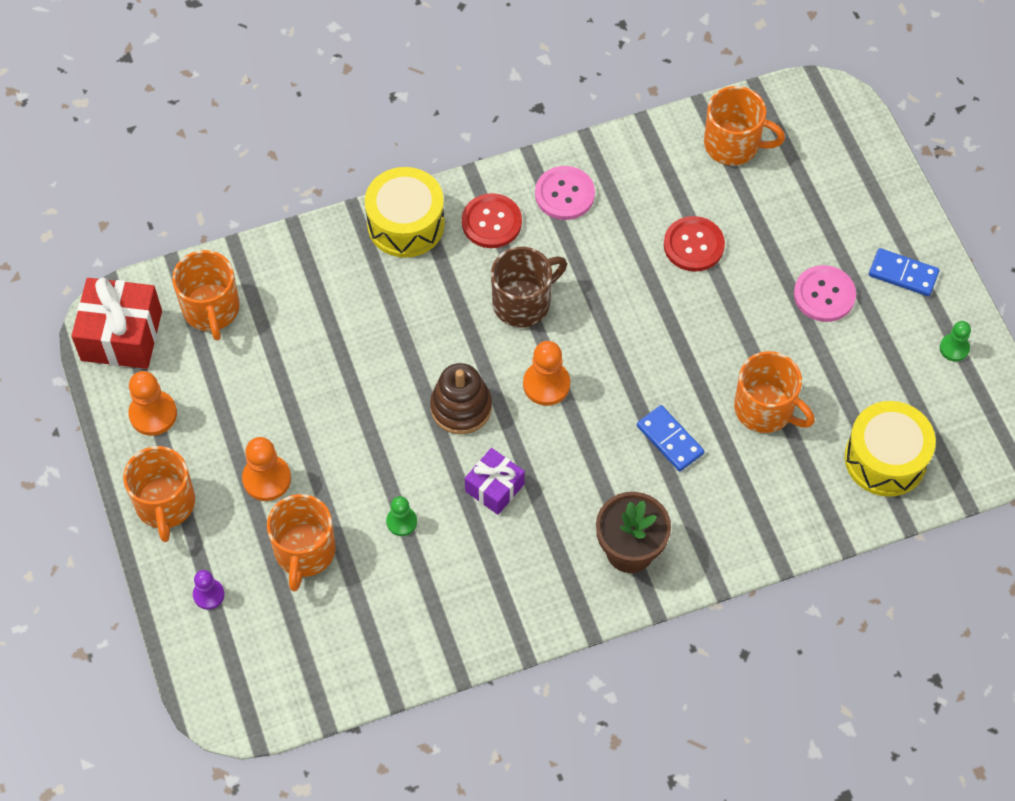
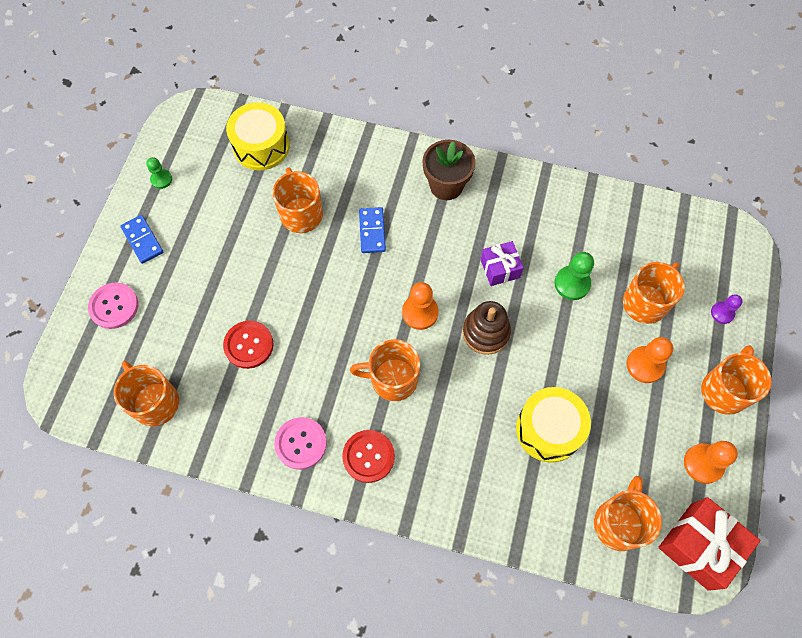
camera: 145 degrees left, 5 degrees up
(401, 522) = (572, 283): green pawn -> green pawn, size x1.59
(406, 224) = (431, 498): yellow drum -> yellow drum (548, 429)
(523, 302) = (392, 379): brown mug -> orange mug
(824, 295) = (201, 258): pink button -> pink button (114, 306)

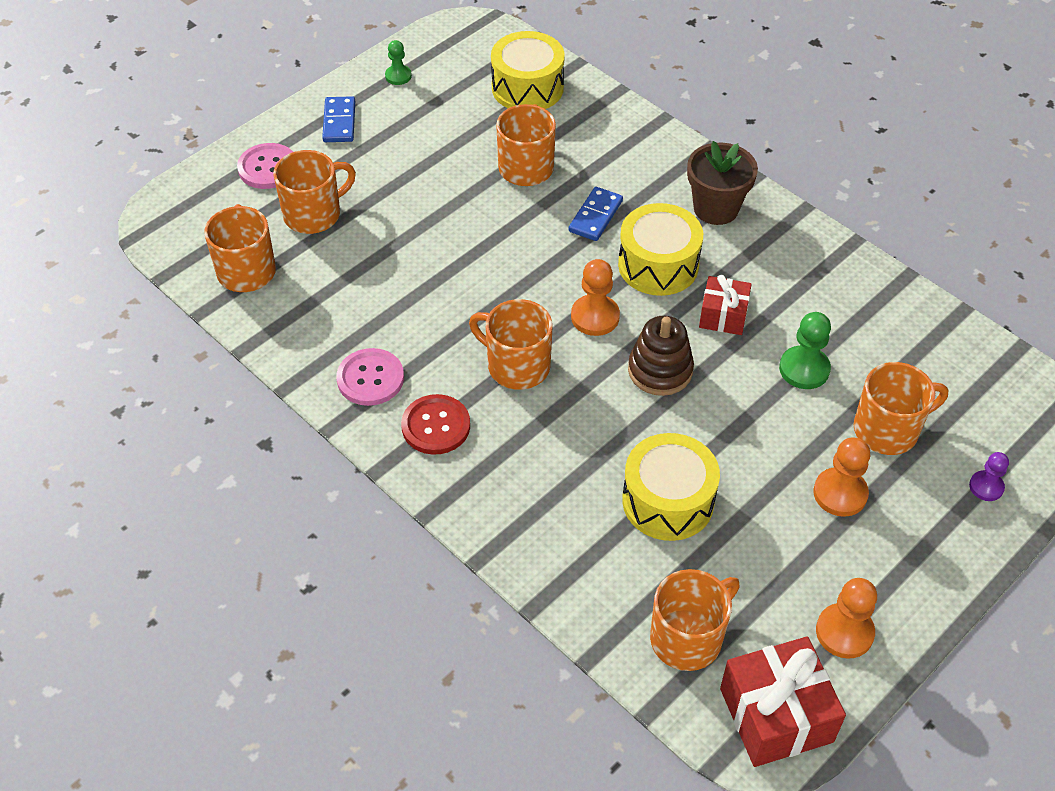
camera: 30 degrees right, 15 degrees down
(248, 345) = (381, 263): red button -> none
(436, 250) = (658, 265): none -> yellow drum
(500, 268) = (723, 315): purple gift -> red gift
(724, 390) = (929, 569): orange mug -> orange mug (314, 214)

